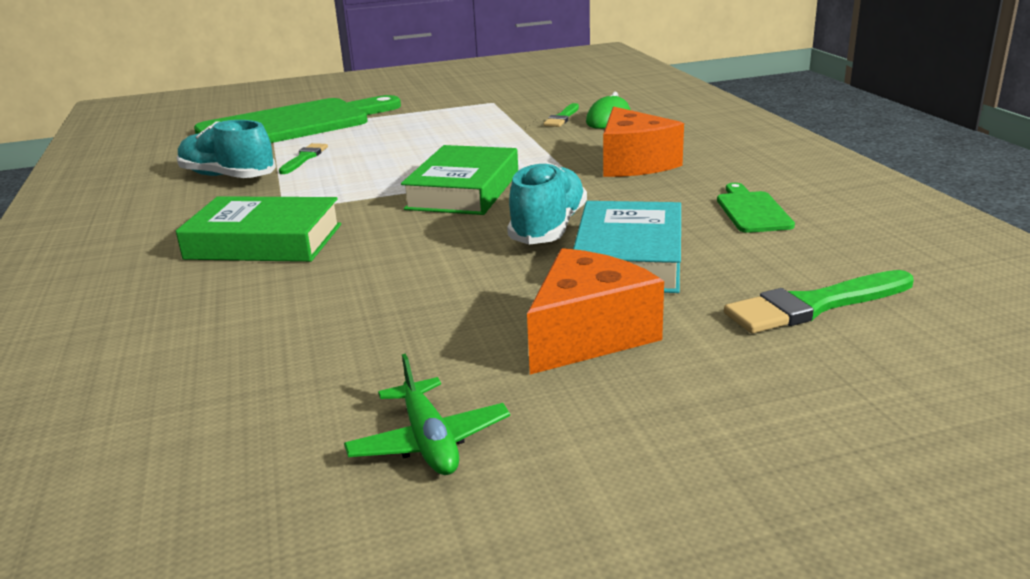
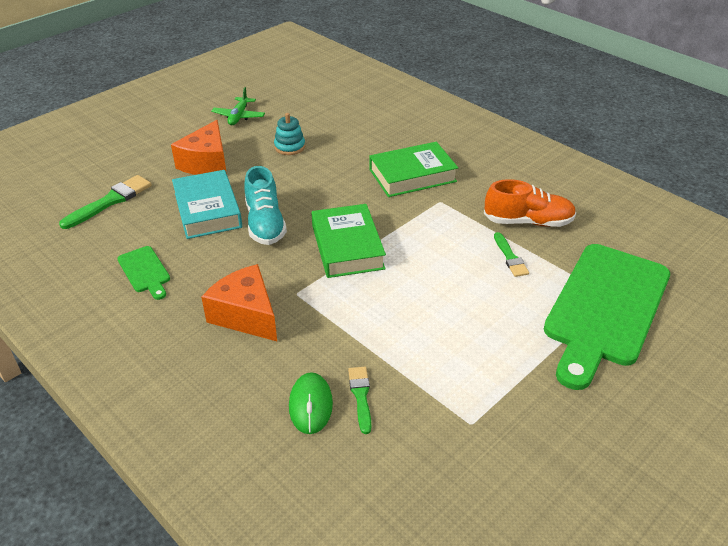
camera: 150 degrees right, 15 degrees up
(228, 177) = (528, 222): turquoise shoe -> orange shoe
(392, 329) = (289, 147): none -> turquoise stacking toy
(429, 441) = (239, 116): green plane -> green plane turned 120 degrees counterclockwise

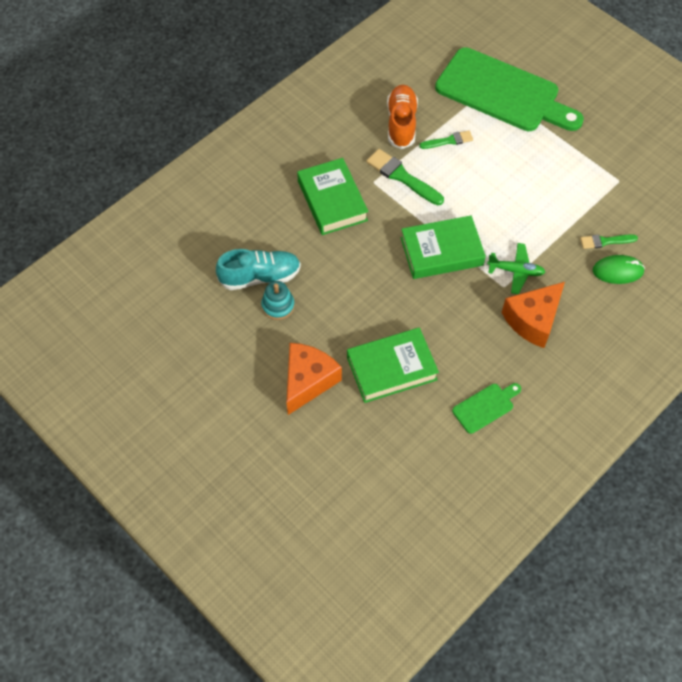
camera: 90 degrees left, 20 degrees up
(110, 201) = (378, 462): green brush -> green brush (402, 177)
(207, 163) = (308, 381): orange cheese -> orange cheese turned 75 degrees counterclockwise
(208, 210) = (391, 368): turquoise book -> green book
(239, 116) = (210, 361): green plane -> green plane (515, 271)
(265, 224) = (411, 317): turquoise shoe -> turquoise shoe (260, 276)

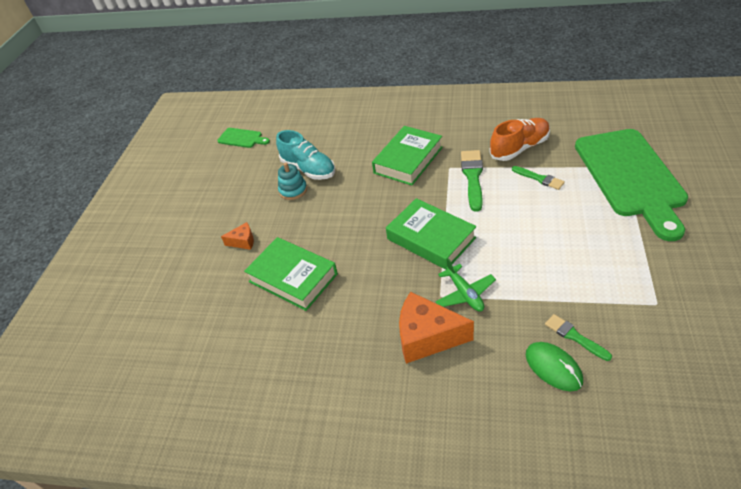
camera: 60 degrees right, 15 degrees down
(308, 381) = (243, 241): orange cheese -> orange cheese, size x0.50
(485, 407) = (306, 359): green cutting board -> green cutting board (241, 138)

